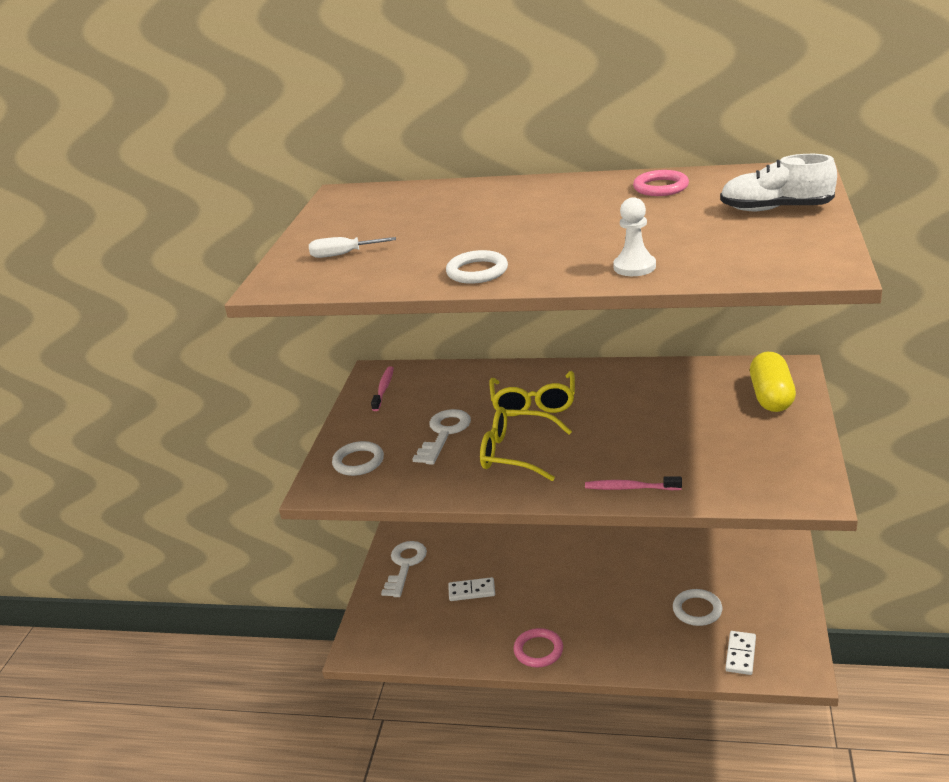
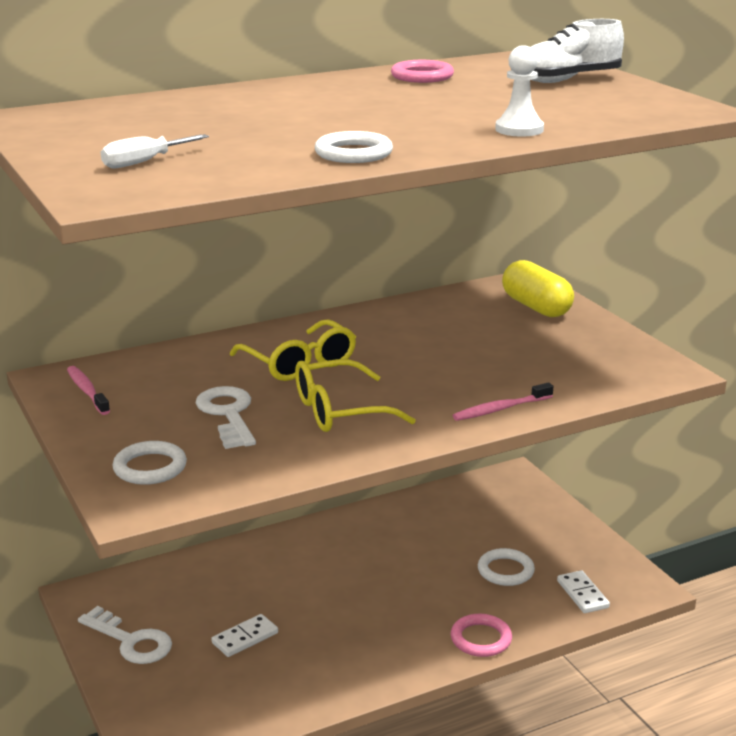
camera: 40 degrees left, 5 degrees down
(405, 565) = (131, 641): white key -> white key turned 150 degrees clockwise
(538, 650) = (381, 667): pink ring -> pink ring (481, 639)

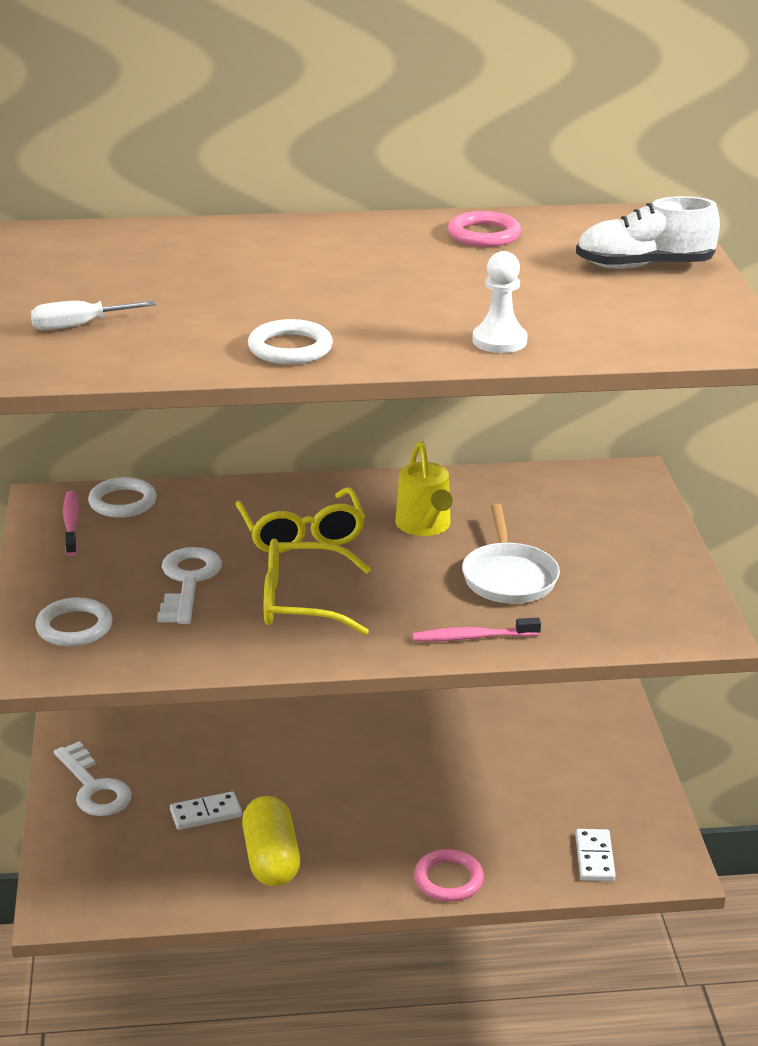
camera: 20 degrees right, 5 degrees up
(396, 341) = (424, 526): none -> yellow watering can
(492, 363) = (508, 577): none -> white pan
(505, 571) = (525, 808): white ring -> white ring (122, 502)
(536, 307) = (617, 512): yellow capsule -> yellow capsule (271, 859)

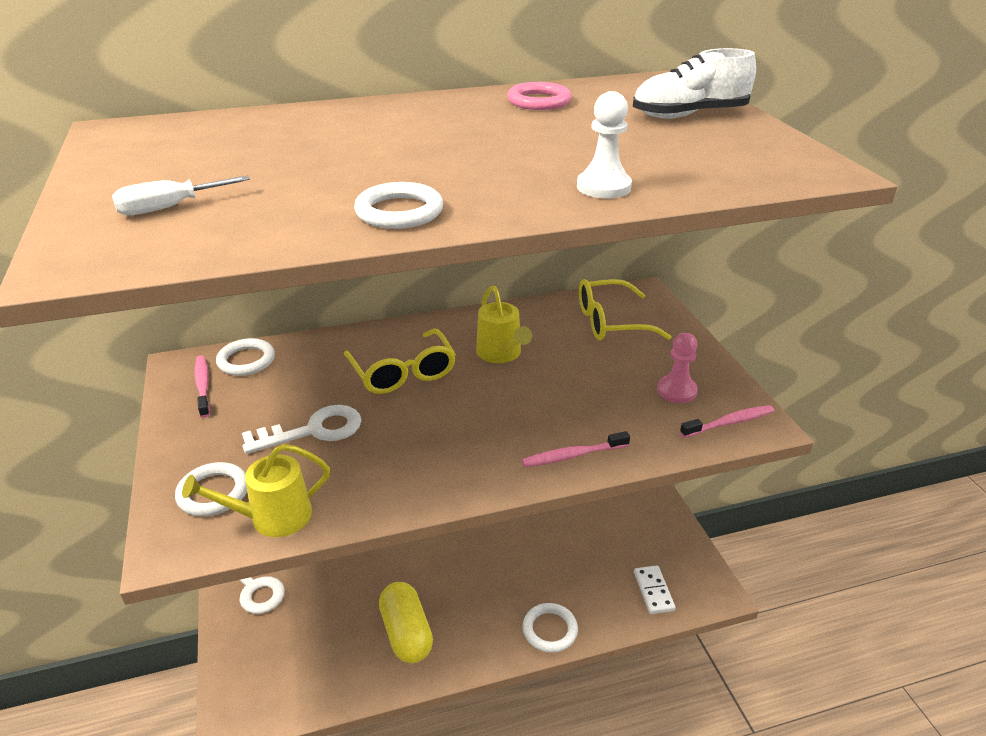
camera: 10 degrees left, 5 degrees up
(133, 655) = (273, 517): none -> yellow watering can
(188, 581) = (313, 431): white key -> white key turned 75 degrees clockwise
(206, 813) = (347, 597): white domino -> none
(301, 602) = (417, 439): yellow glasses -> yellow glasses (610, 322)
(448, 879) = (550, 630): pink ring -> white ring
(508, 577) = (583, 392): white pan -> none
(623, 587) = (676, 391): none -> pink pawn
(669, 626) = (728, 423): none -> pink toothbrush

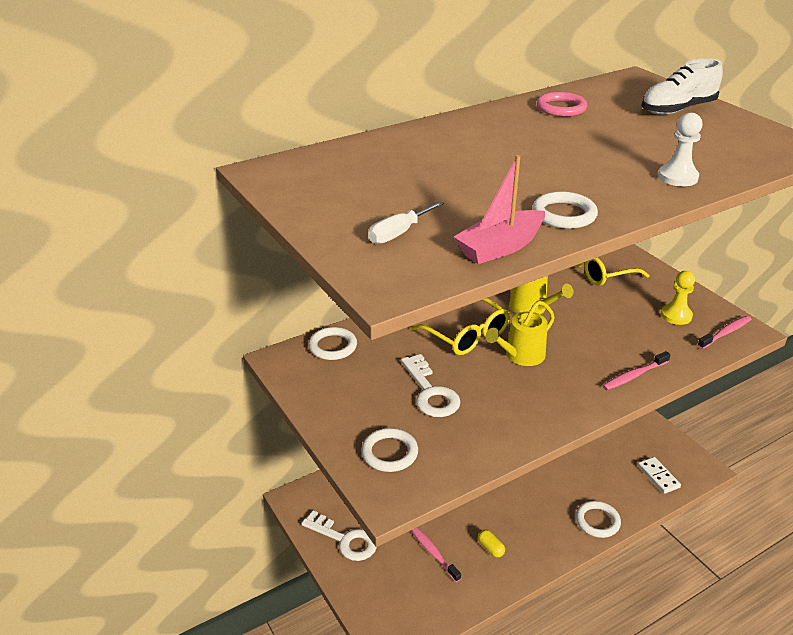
camera: 15 degrees left, 0 degrees up
(203, 386) = (313, 373): pink toothbrush -> pink toothbrush (433, 553)
(269, 238) = (500, 247): none -> pink boat
(273, 517) = (449, 461): yellow watering can -> yellow watering can (521, 355)
(313, 431) = (430, 392): white key -> white key turned 105 degrees clockwise
(406, 633) = (490, 548): yellow capsule -> yellow capsule, size x0.46
(676, 391) = (676, 315): pink pawn -> yellow pawn

